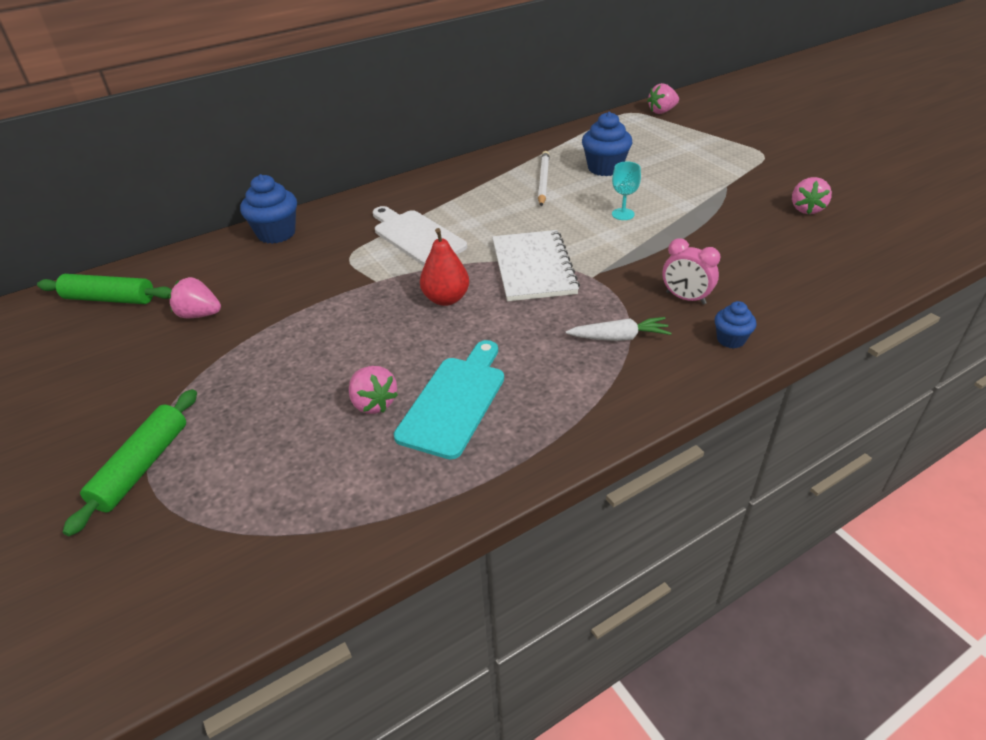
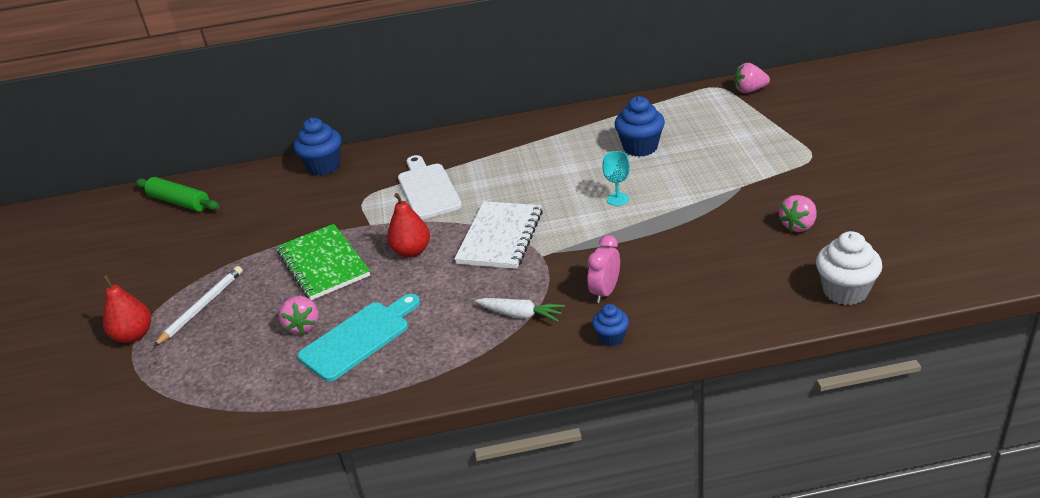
camera: 25 degrees right, 5 degrees down
(142, 466) = (134, 335): green rolling pin -> red pear
(199, 314) = (230, 227): pink strawberry -> none
(349, 331) = (323, 264): none -> green notebook
(543, 181) = (573, 152): white pencil -> white pencil (202, 307)
(685, 298) = (605, 292): pink clock -> pink clock turned 60 degrees clockwise
(899, 255) = (845, 291): none -> white cupcake

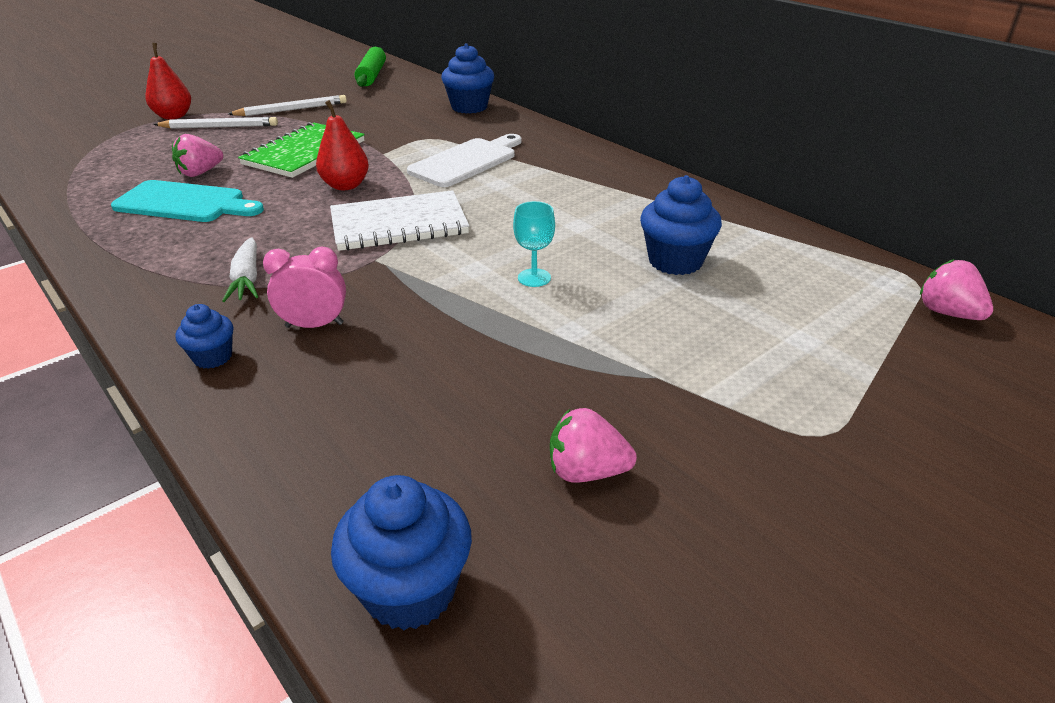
camera: 55 degrees right, 0 degrees up
(210, 260) = (291, 110): none -> white pencil
(845, 291) = (410, 590): white cupcake -> blue cupcake

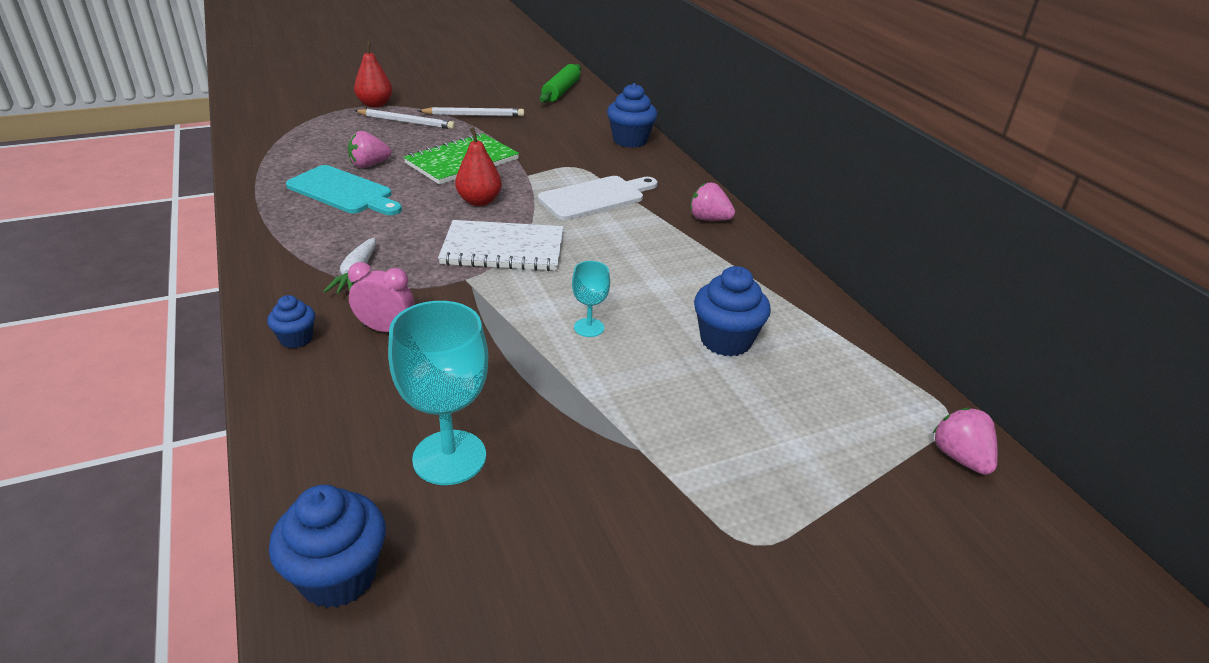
camera: 15 degrees right, 0 degrees up
(463, 434) = (449, 457): none -> turquoise goblet
(586, 471) = (528, 518): pink strawberry -> pink strawberry (709, 219)

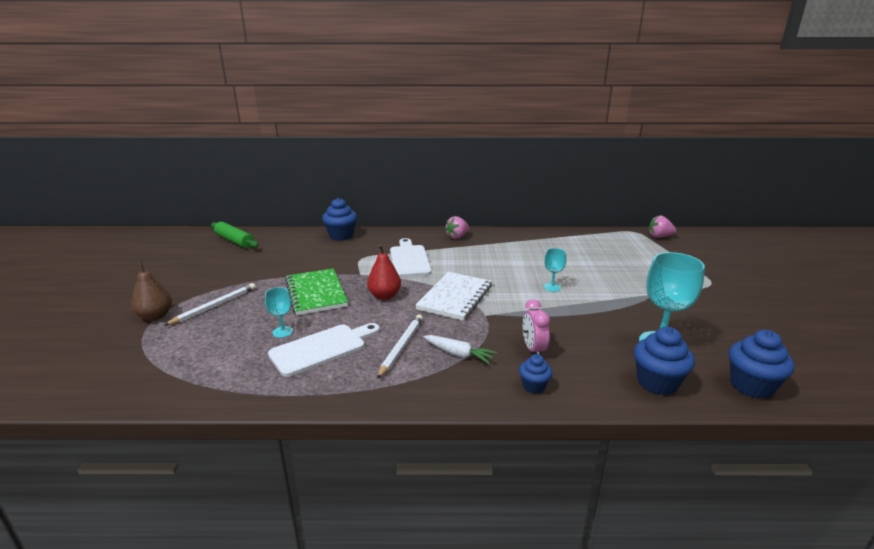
camera: 65 degrees left, 10 degrees down
(343, 192) = (322, 348): turquoise cutting board -> white cutting board
(369, 165) = (282, 332): pink strawberry -> turquoise goblet
(375, 104) = (155, 316): red pear -> brown pear
(386, 329) = (533, 349): pink clock -> pink clock turned 45 degrees counterclockwise
(473, 115) = (237, 277): white pencil -> white pencil (401, 347)
(725, 340) = (573, 258): blue cupcake -> blue cupcake (657, 383)

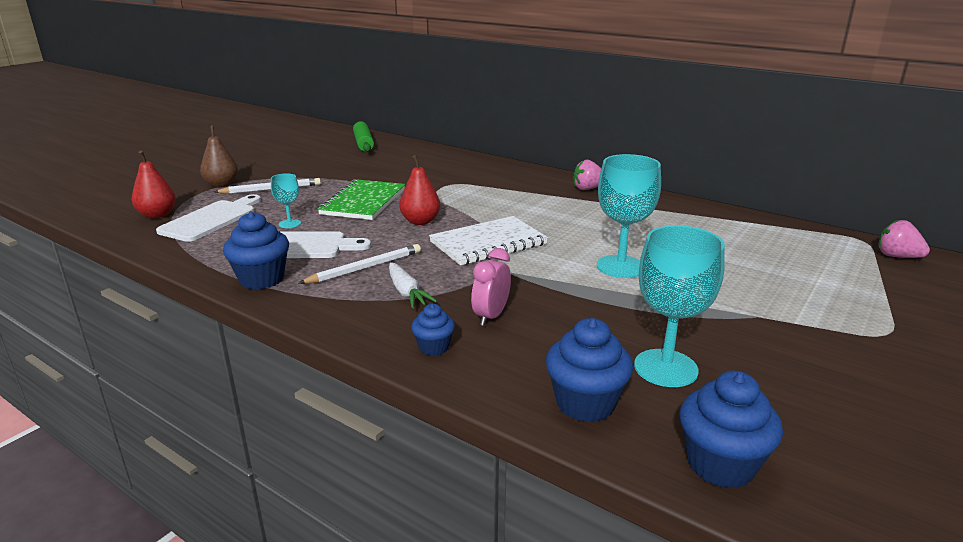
camera: 35 degrees right, 0 degrees up
(133, 367) = (157, 215): none -> red pear
(341, 236) = (464, 160): blue cupcake -> blue cupcake (262, 279)
(409, 259) = (498, 197): white cutting board -> white cutting board (211, 219)
(552, 287) = (620, 267): turquoise goblet -> turquoise goblet, size x1.93

